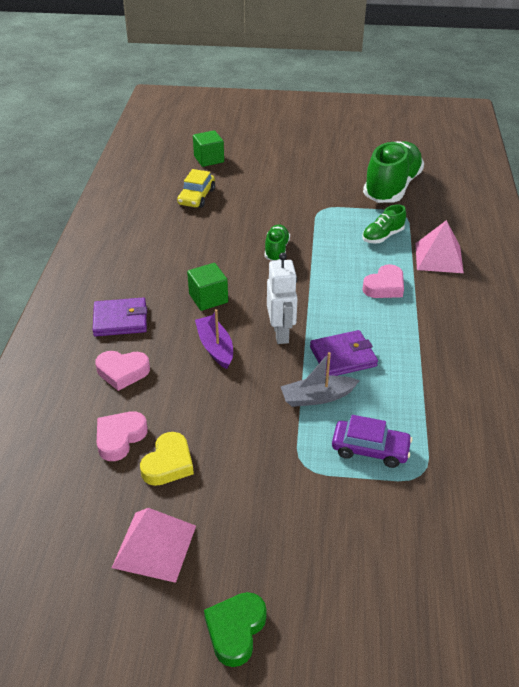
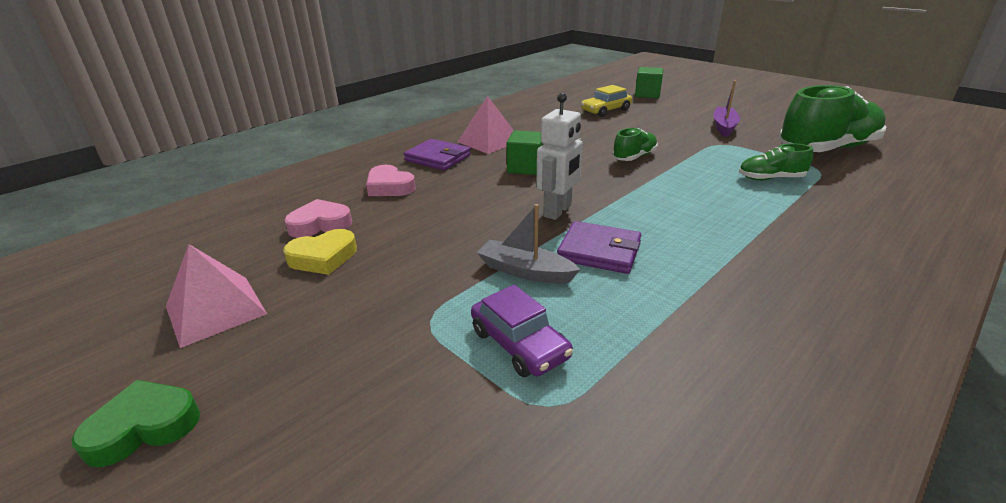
camera: 40 degrees right, 10 degrees down
(215, 347) = (484, 199): purple boat -> purple boat (724, 127)
(384, 286) = (724, 215): pink heart -> none
(439, 257) = (830, 214): pink pyramid -> pink pyramid (489, 141)

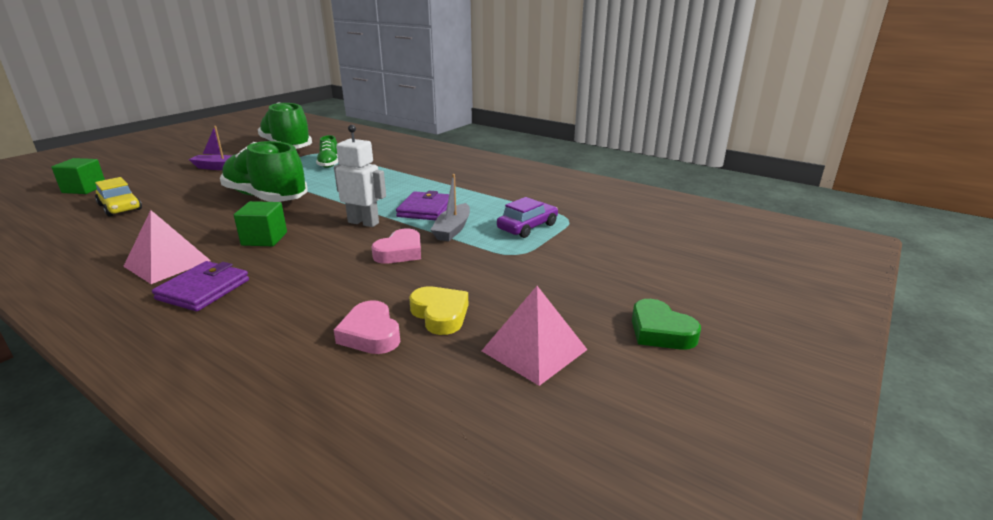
camera: 100 degrees left, 5 degrees down
(389, 187) = (281, 308): pink heart -> pink heart (400, 252)
(634, 157) = (266, 197): green shoe -> green shoe, size x2.06

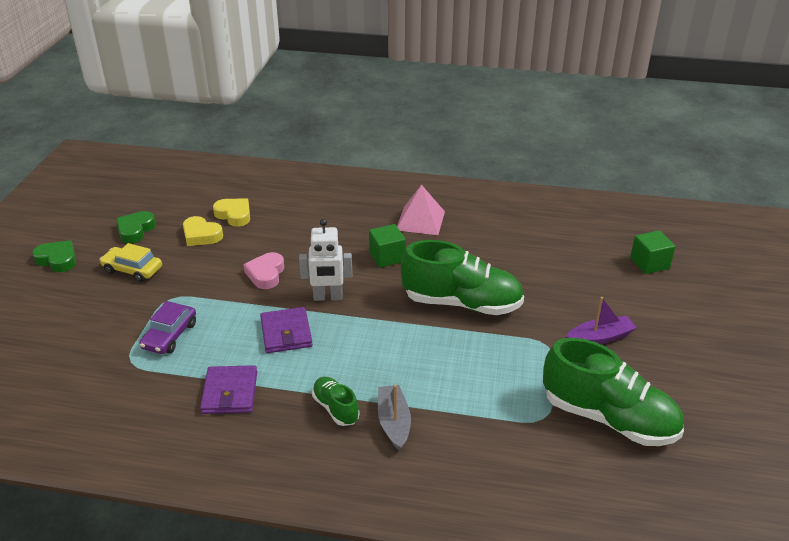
camera: 155 degrees right, 10 degrees up
(120, 207) = (564, 253): yellow car -> yellow car (132, 270)
(203, 289) = (365, 212): purple wallet -> purple wallet (230, 392)
(329, 164) = (488, 391): green shoe -> green shoe (335, 408)
(370, 334) = (234, 215): pink heart -> yellow heart
(452, 229) = (240, 312): grey boat -> grey boat (394, 422)
(534, 350) = (135, 230): pink pyramid -> green heart

